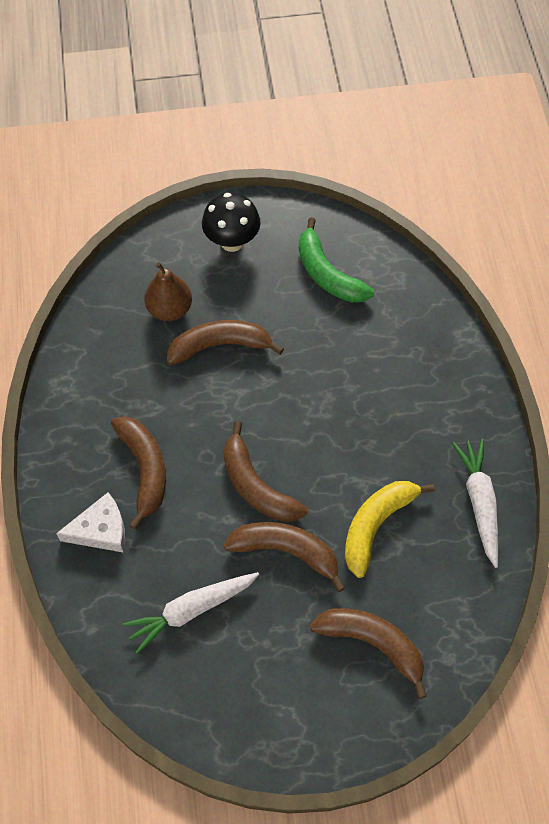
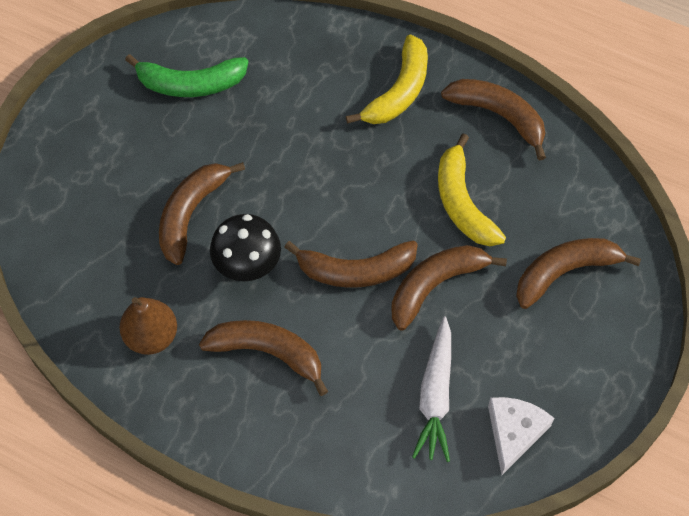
camera: 55 degrees left, 0 degrees up
(100, 530) = (300, 426): white cheese -> white cheese (514, 432)
(169, 309) = (116, 232): brown pear -> brown pear (151, 336)
(232, 241) = (88, 136): black mushroom -> black mushroom (248, 266)
(440, 415) = (399, 91): none -> yellow banana
(479, 503) = (499, 116): white carrot -> brown banana

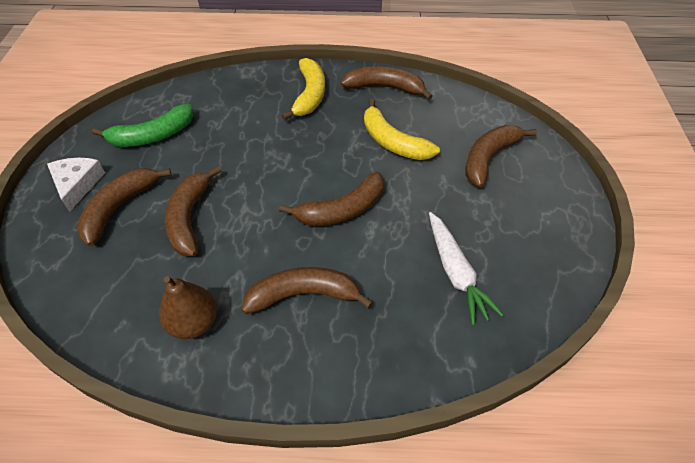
camera: 25 degrees left, 10 degrees down
(248, 266) = (255, 238): black mushroom -> none
(435, 286) = (407, 198): brown banana -> brown banana (119, 208)
(514, 432) = (530, 275): white cheese -> white cheese (77, 184)

